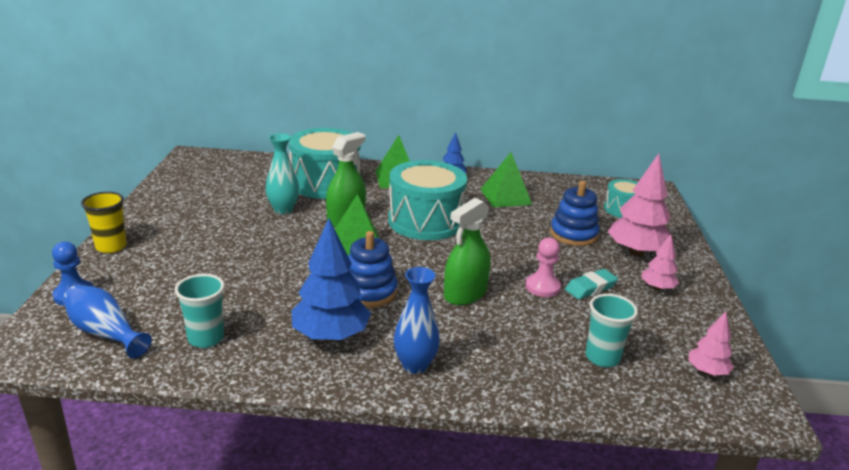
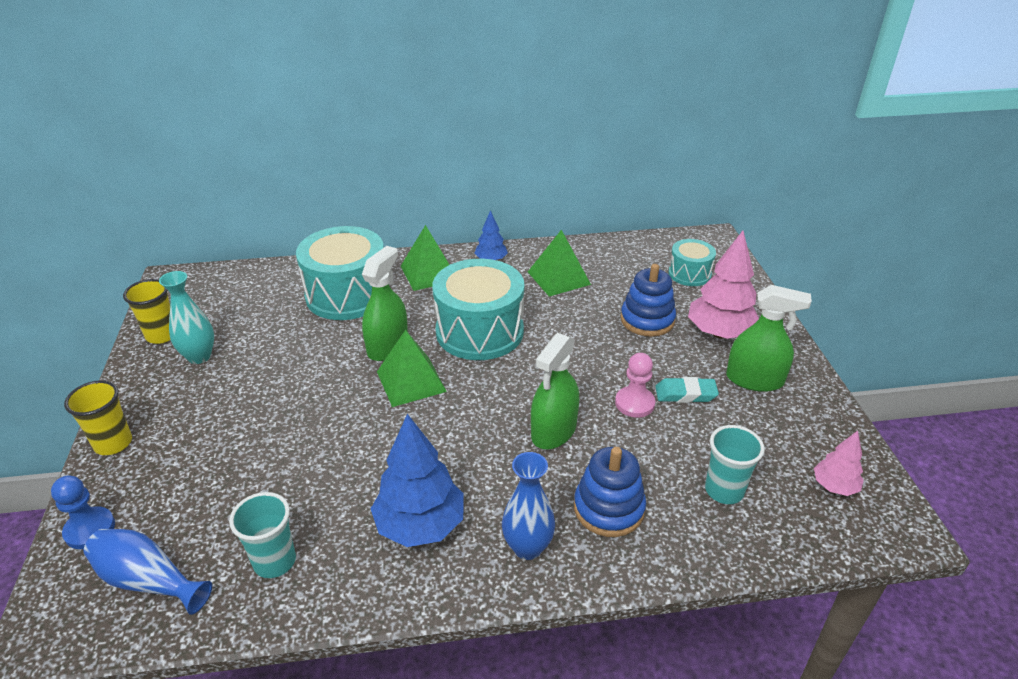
camera: 10 degrees left, 10 degrees up
(172, 187) = (161, 335): none -> yellow cup
(283, 210) = (309, 345): turquoise vase -> turquoise vase (199, 356)
(369, 292) = (445, 450): blue stacking toy -> blue stacking toy (608, 508)
(590, 288) = (685, 394): turquoise eraser -> turquoise eraser turned 45 degrees clockwise
(657, 288) = (754, 380): pink tree -> green spray bottle

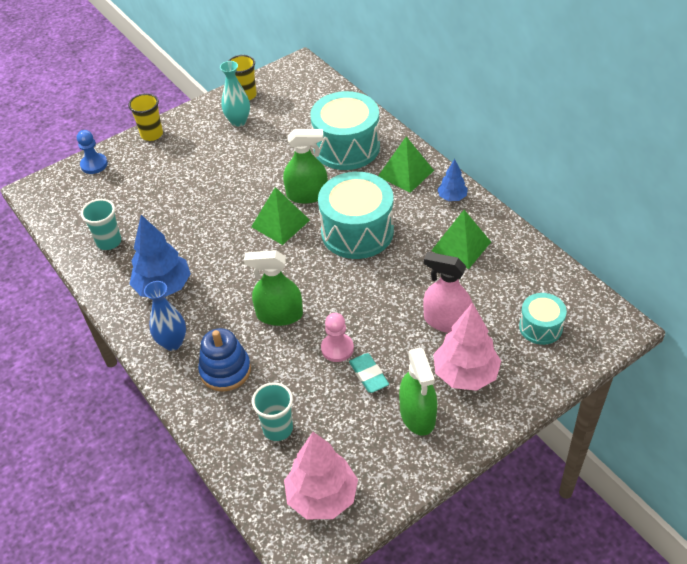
camera: 65 degrees right, 10 degrees up
(148, 580) = (75, 204): blue vase -> none
(647, 320) = (446, 321): blue stacking toy -> pink spray bottle
(834, 486) = (322, 497): pink tree -> pink tree, size x1.86

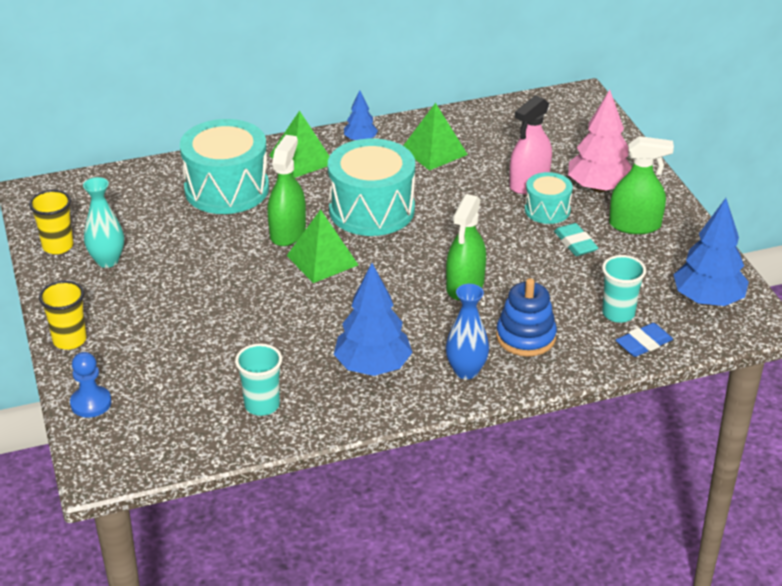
camera: 75 degrees left, 10 degrees down
(241, 456) = (643, 344): none -> blue eraser
(322, 497) = (707, 300): pink tree -> blue tree
(337, 348) = (531, 256): pink pawn -> none
(368, 375) = (575, 243): turquoise eraser -> turquoise eraser turned 75 degrees clockwise
(540, 327) = (562, 134): turquoise drum -> turquoise drum (547, 210)

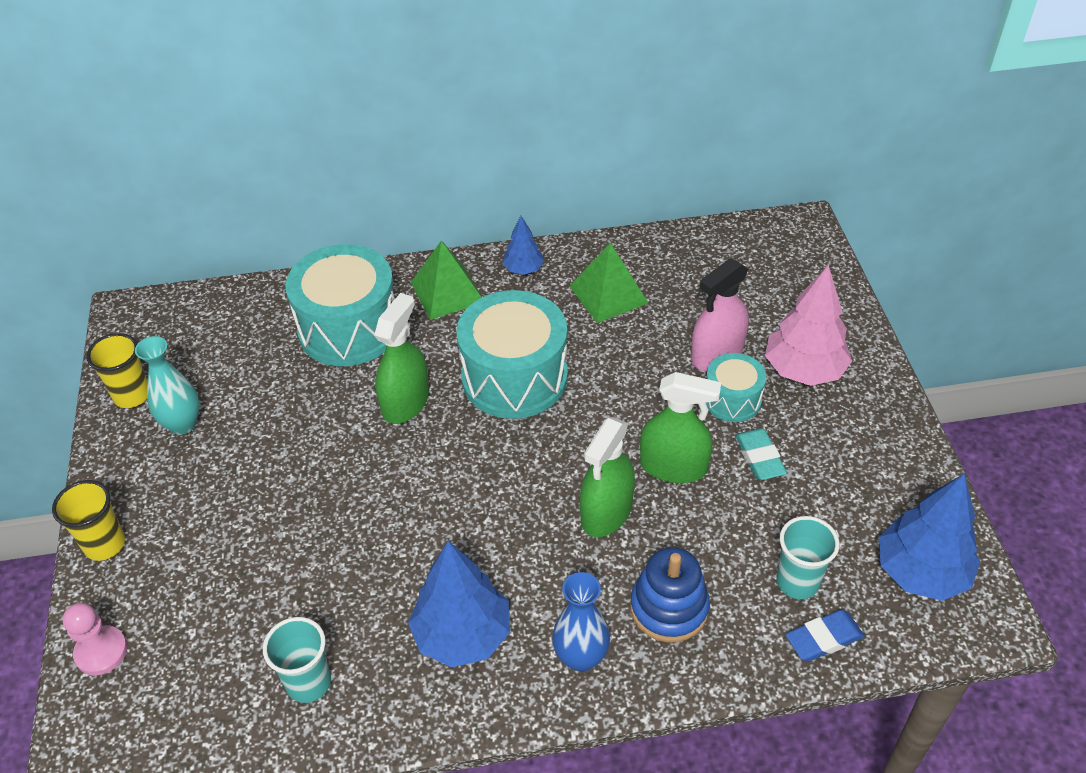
camera: 10 degrees right, 10 degrees up
(91, 403) = (101, 651): blue pawn -> pink pawn
(322, 260) = (437, 450): green pyramid -> none
(635, 225) = (841, 435): green spray bottle -> green spray bottle (673, 466)

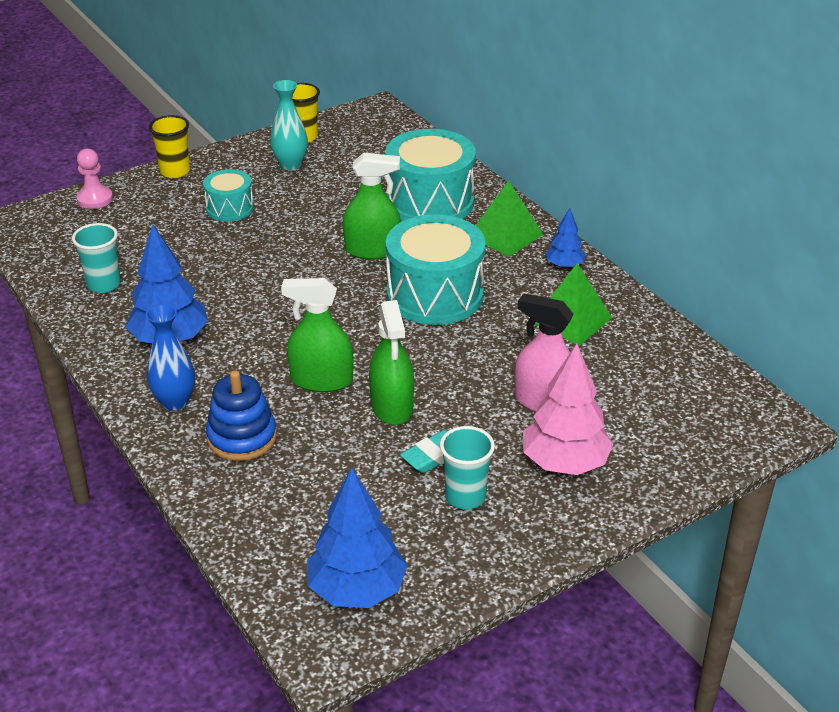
camera: 65 degrees right, 10 degrees down
(732, 399) = (494, 424): turquoise drum -> turquoise drum (230, 208)
(797, 582) = (305, 508): turquoise cup -> turquoise cup (465, 497)
(823, 639) = (252, 536): blue eraser -> none

